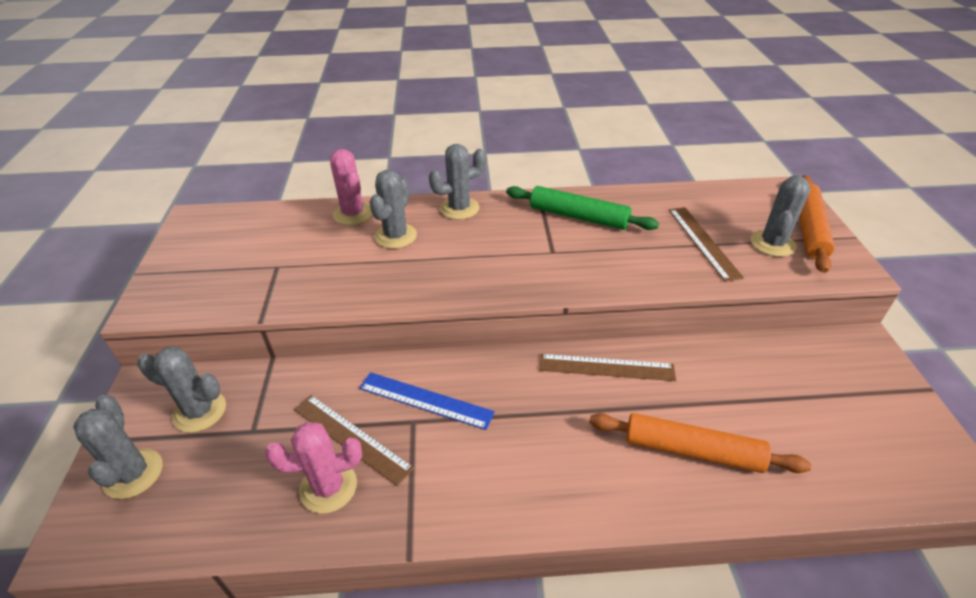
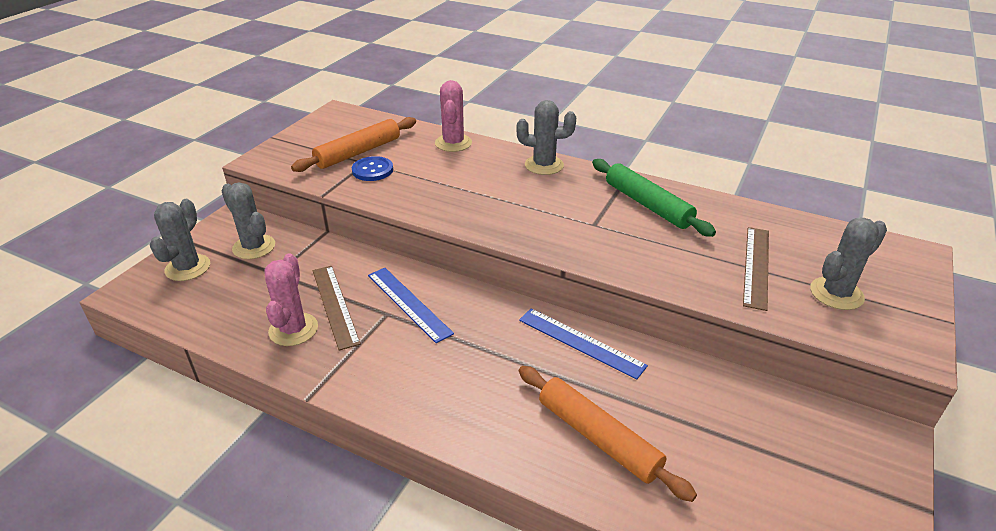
camera: 30 degrees right, 5 degrees down
(293, 272) = (372, 170): none -> blue button
(328, 487) = (293, 329): pink cactus -> pink cactus turned 75 degrees clockwise
(396, 236) = (471, 170): grey cactus -> none
(606, 368) = (580, 342): brown ruler -> blue ruler
(809, 229) = (898, 296): orange rolling pin -> orange rolling pin (358, 152)

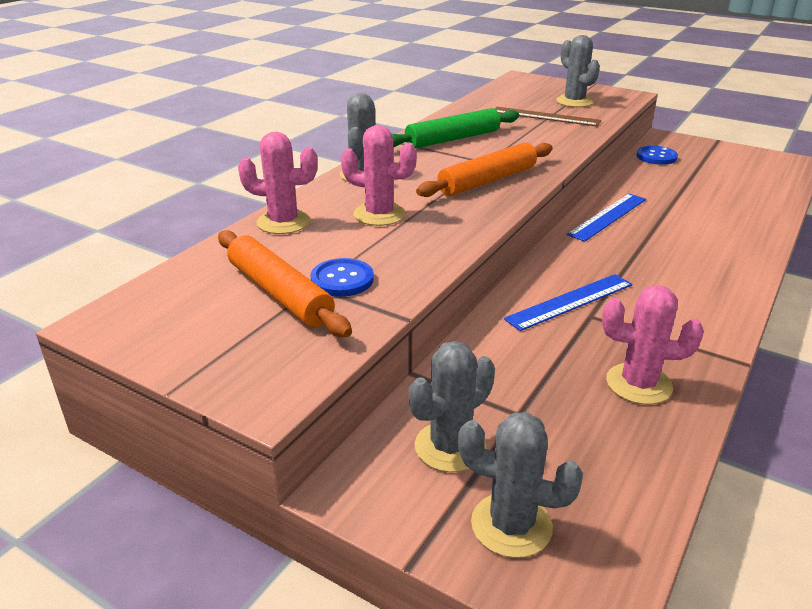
camera: 85 degrees left, 5 degrees down
(334, 305) = (584, 354): brown ruler -> none
(469, 177) = (379, 214): none -> pink cactus
(598, 437) = (716, 219): orange rolling pin -> orange rolling pin (487, 180)
(794, 412) = (656, 157): none -> blue button

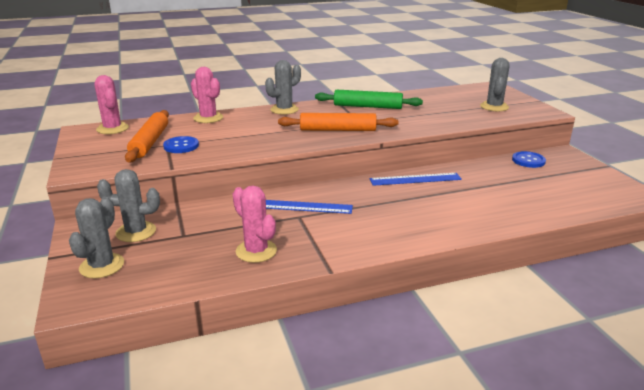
camera: 40 degrees right, 5 degrees down
(379, 214) = (252, 128): pink cactus -> pink cactus (112, 129)
(511, 525) = (102, 266): grey cactus -> grey cactus turned 45 degrees clockwise
(545, 116) = (452, 110): brown ruler -> none

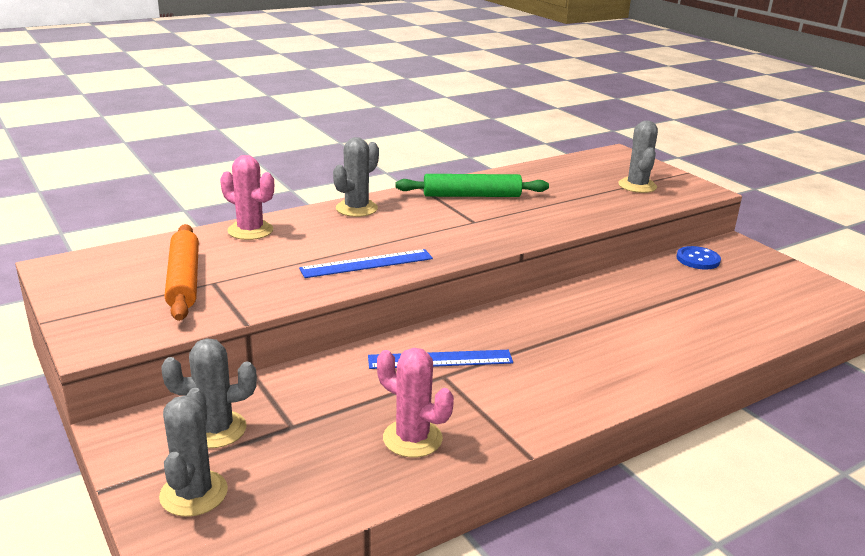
camera: 15 degrees left, 0 degrees up
(112, 129) = (108, 260): pink cactus -> none
(181, 146) = (237, 283): blue button -> none
(337, 130) = (452, 237): orange rolling pin -> none
(415, 179) = (571, 301): blue ruler -> blue ruler (367, 264)

